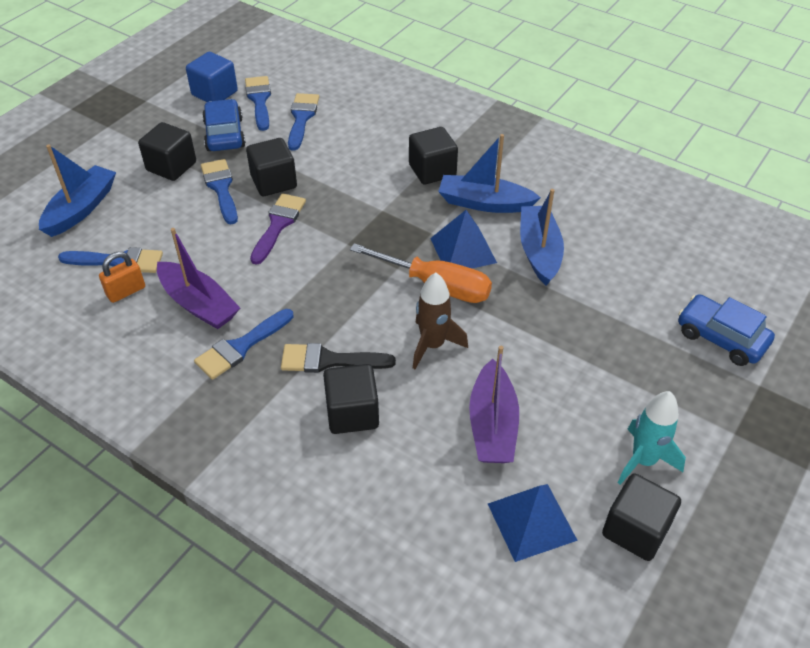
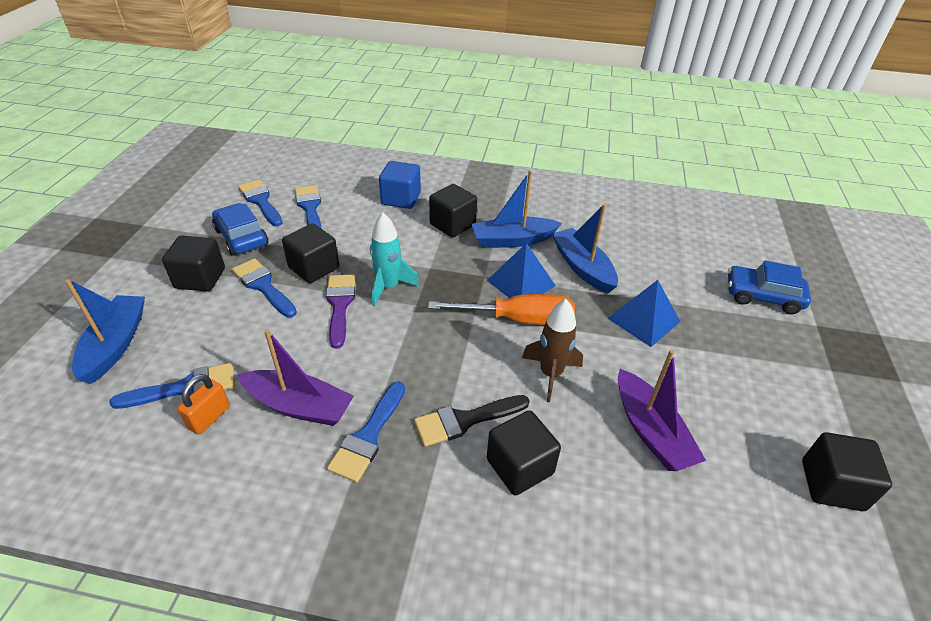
camera: 25 degrees left, 5 degrees down
(214, 93) = (213, 204): blue cube -> blue cube (401, 199)
(531, 522) = (748, 513): blue pyramid -> blue pyramid (644, 320)
(643, 460) = (788, 418): turquoise rocket -> turquoise rocket (388, 287)

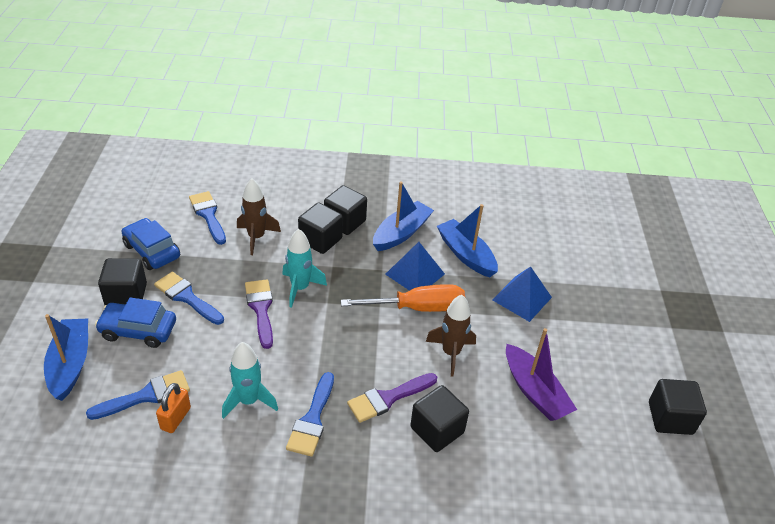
camera: 10 degrees left, 0 degrees up
(261, 201) = (159, 212): blue brush -> none
(299, 406) = (249, 401): purple boat -> turquoise rocket
(314, 268) = (228, 275): black cube -> black cube (320, 240)
(354, 233) = (256, 237): none -> brown rocket
(401, 199) = (292, 199): blue cube -> none
(465, 420) = (388, 398): black brush -> purple brush
(512, 240) = (401, 233): blue boat -> blue boat turned 150 degrees clockwise
(762, 296) = (617, 268): blue car -> blue car (138, 330)

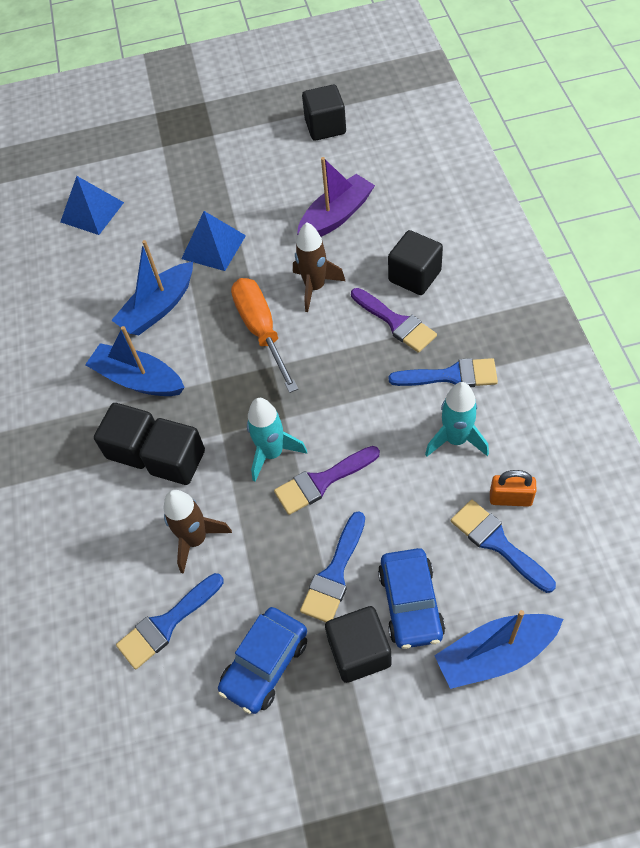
camera: 95 degrees left, 15 degrees up
(415, 274) = (207, 347): blue pyramid -> blue pyramid (92, 212)

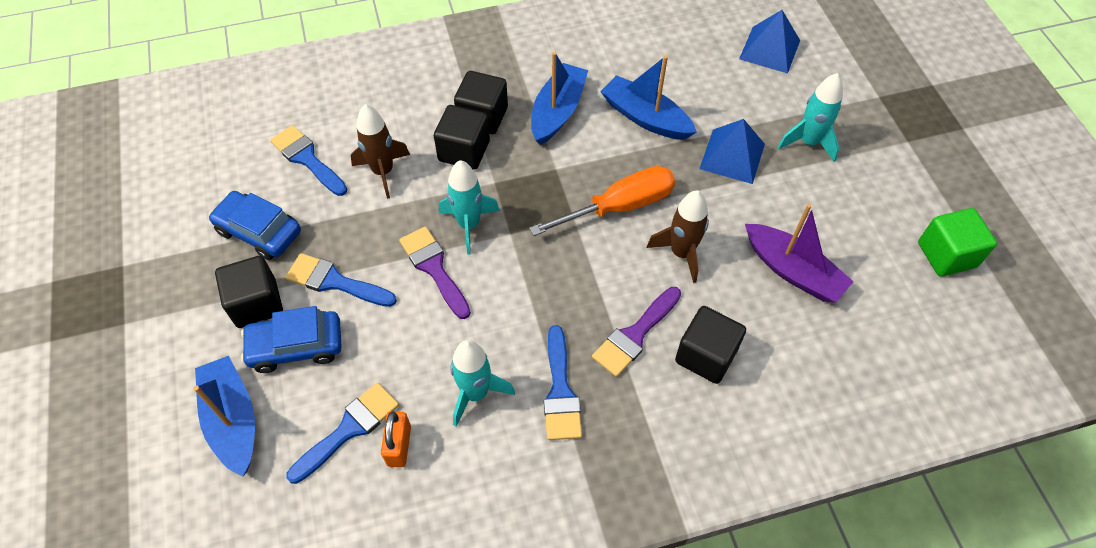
camera: 80 degrees right, 0 degrees up
(205, 195) = (808, 142): none -> turquoise rocket
(325, 127) = (946, 255): black cube -> green cube

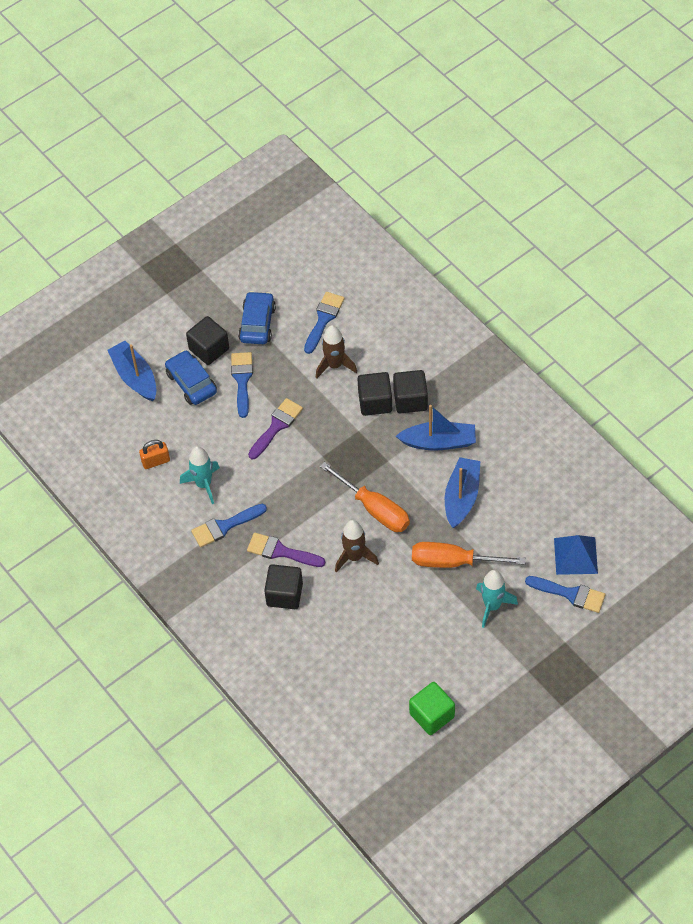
camera: 70 degrees right, 0 degrees up
(233, 420) = (135, 377): blue boat -> blue boat turned 75 degrees counterclockwise
(349, 429) = (154, 433): blue brush -> blue brush (570, 594)
(469, 225) = (317, 430): turquoise rocket -> none
(732, 156) = (454, 562): blue pyramid -> orange screwdriver
(792, 271) = (372, 625): purple boat -> none

